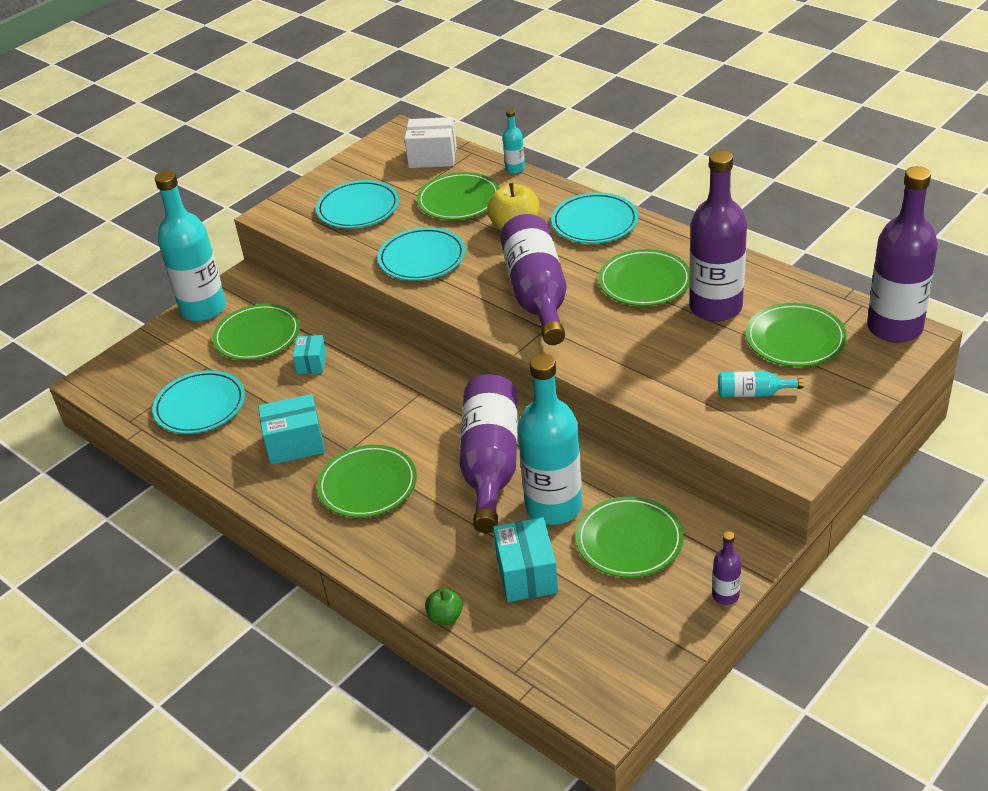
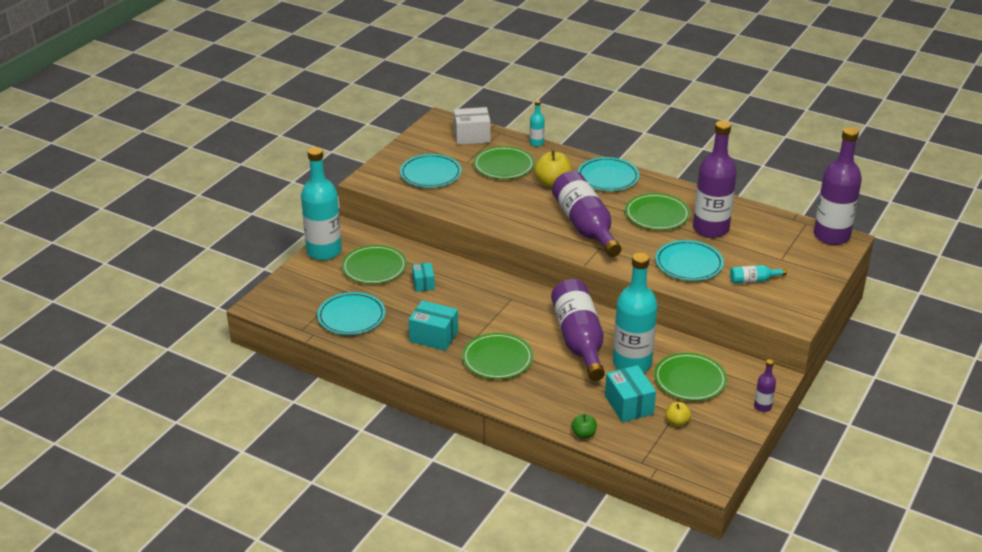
camera: 15 degrees left, 5 degrees down
(295, 444) = (434, 336): turquoise box -> turquoise box turned 45 degrees clockwise
(422, 258) = (492, 206): turquoise plate -> turquoise plate (689, 263)
(588, 609) = (677, 422): none -> yellow apple
(795, 339) = (769, 246): green plate -> none

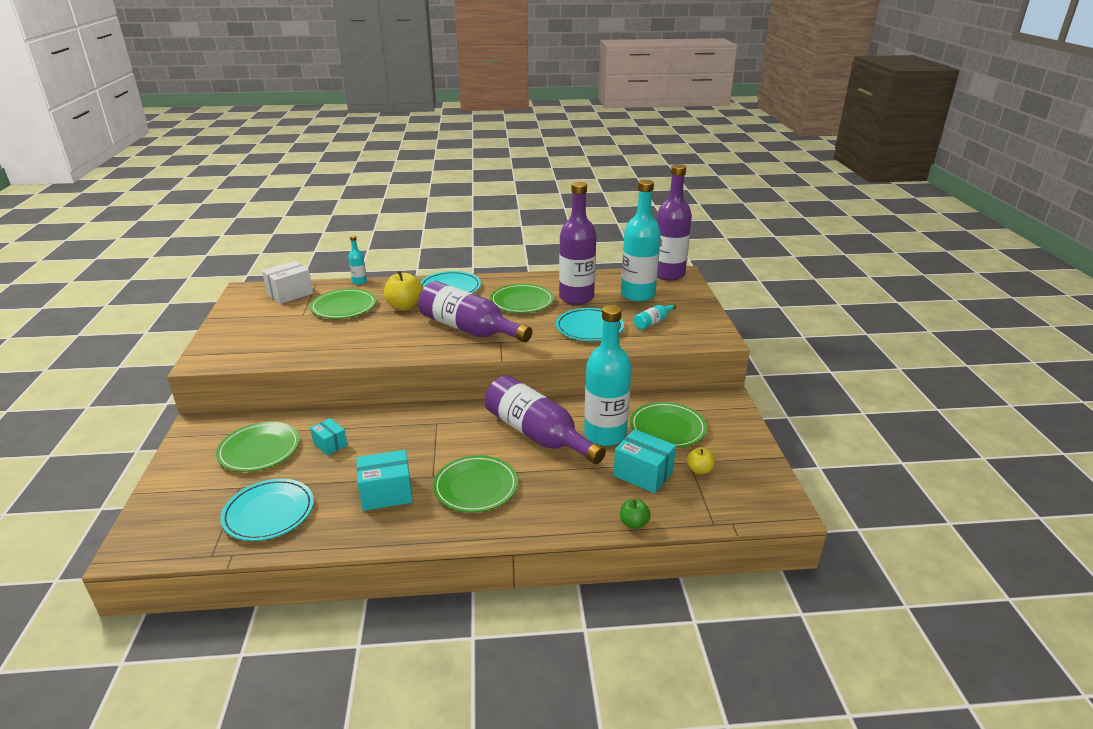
camera: 35 degrees left, 5 degrees down
(324, 251) = (183, 455): turquoise bottle -> turquoise bottle (637, 295)
(430, 174) = (272, 335): turquoise plate -> none
(762, 406) = (747, 424): purple bottle -> none

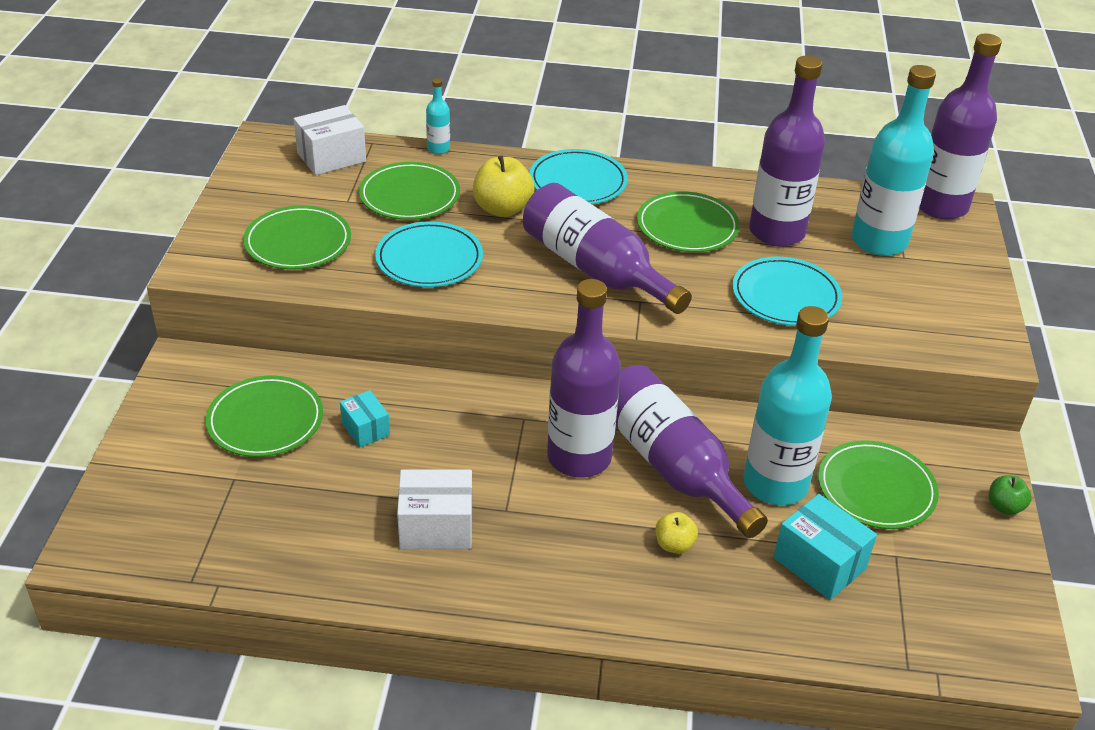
camera: 10 degrees right, 10 degrees up
(269, 512) = (271, 527): turquoise plate -> turquoise plate (429, 259)
(386, 493) = (436, 526): turquoise box -> white box
(475, 487) = (565, 539): green plate -> green plate (298, 242)
(476, 439) = (579, 457): none -> purple bottle
(633, 523) = (787, 644): green apple -> green apple (1004, 507)
(653, 322) = (892, 301): turquoise bottle -> none
(699, 470) = (908, 572): yellow apple -> yellow apple (674, 545)

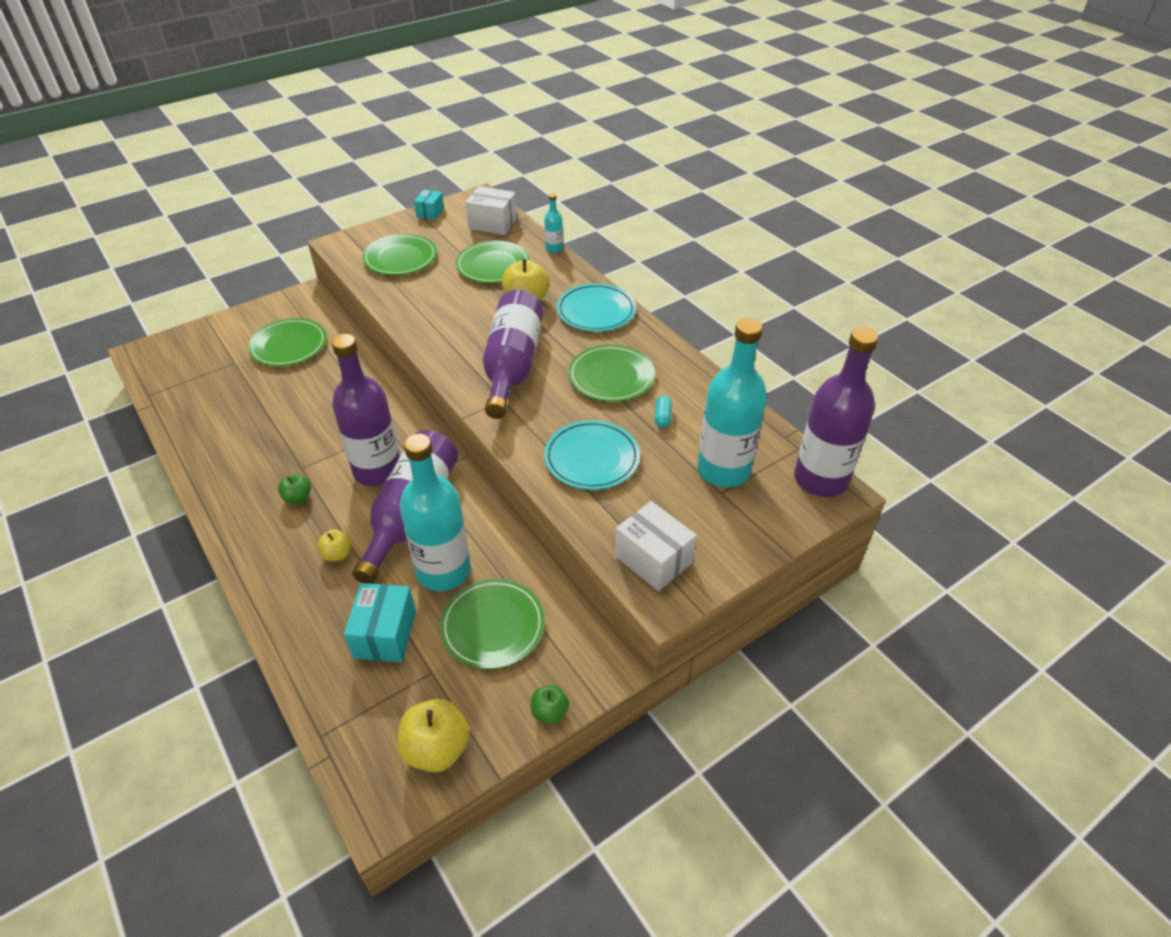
camera: 50 degrees right, 5 degrees up
(365, 429) = (317, 380): turquoise box -> turquoise box (430, 213)
(429, 259) = (441, 304): turquoise plate -> none
(436, 526) = (262, 450): white box -> white box (653, 559)
(552, 535) = (298, 498): none -> green apple
(776, 232) = (662, 417): purple bottle -> turquoise capsule
(987, 596) = (437, 748): none -> yellow apple

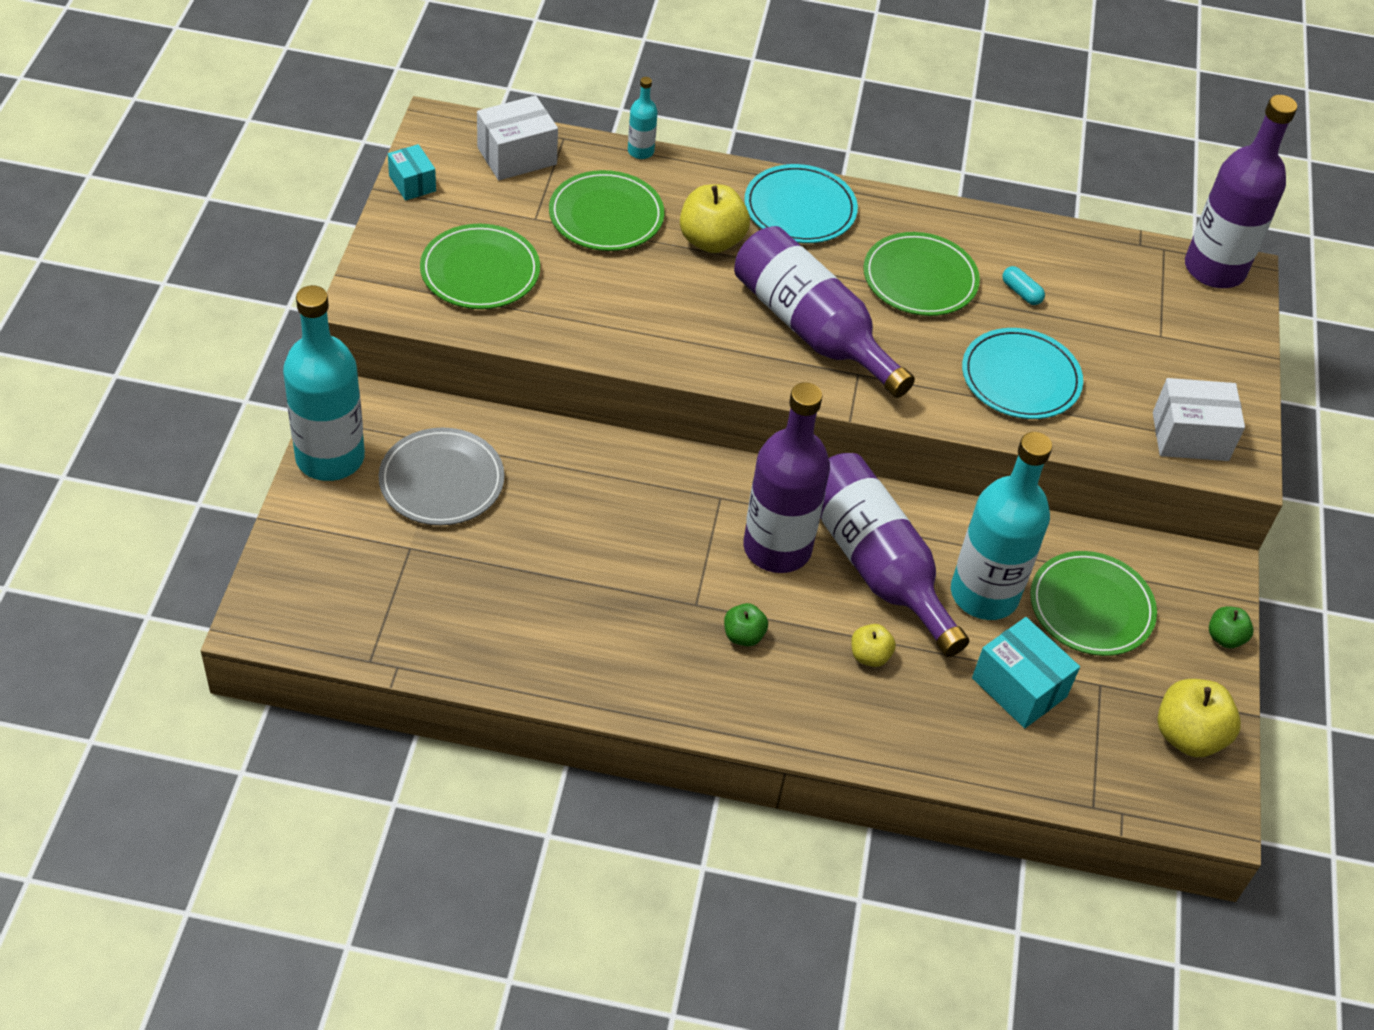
camera: 50 degrees left, 5 degrees up
(289, 345) = (441, 481): green plate -> grey plate
(723, 470) = (1136, 313): turquoise bottle -> turquoise bottle (330, 457)

